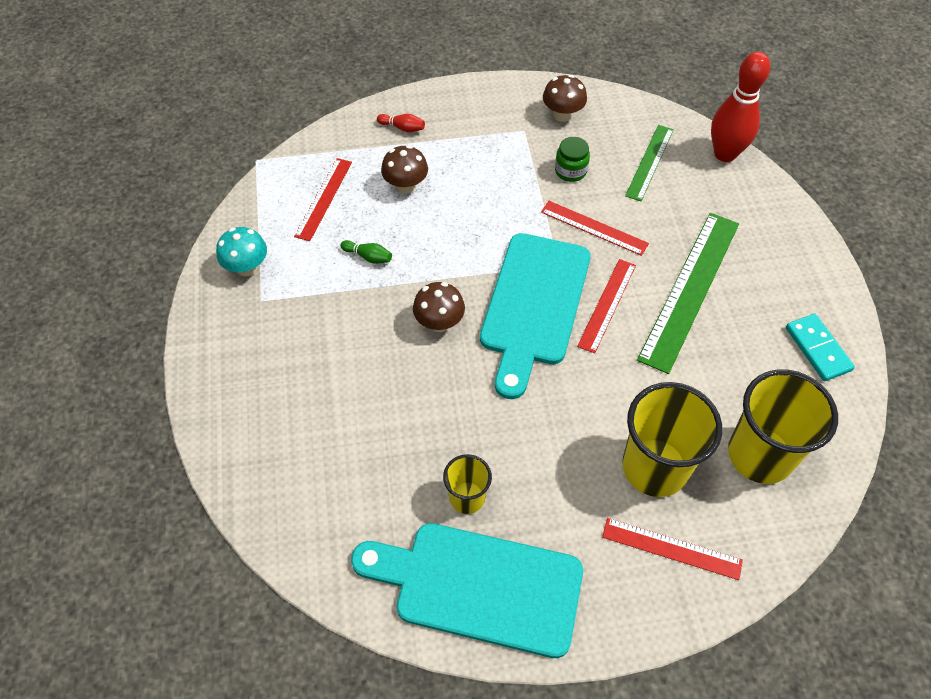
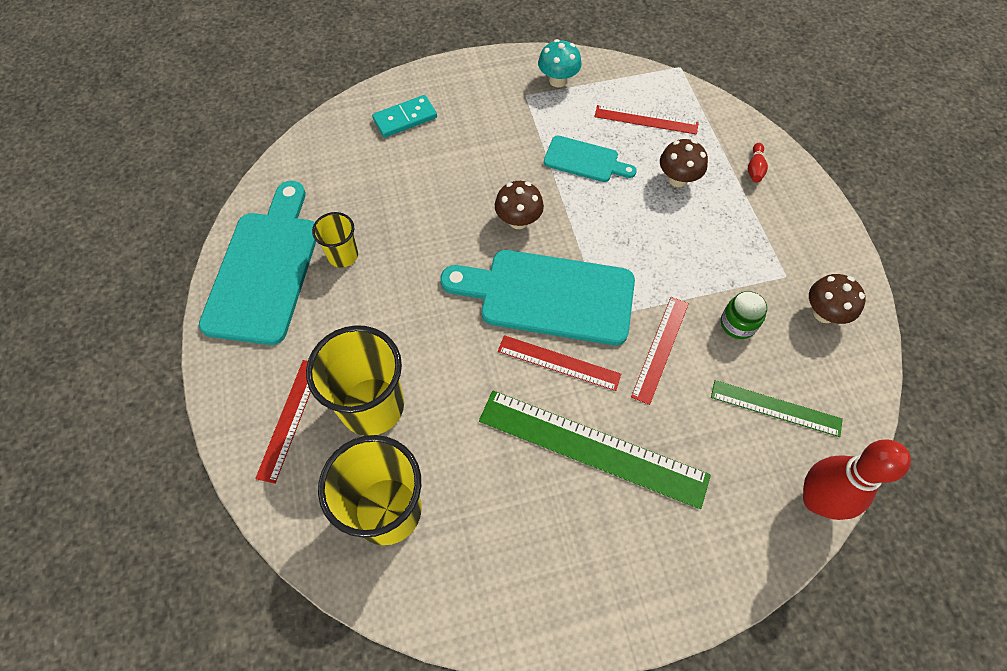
camera: 85 degrees right, 5 degrees up
(368, 257) = (584, 160): green bowling pin -> turquoise cutting board
(817, 349) = (527, 590): turquoise domino -> turquoise domino (405, 118)

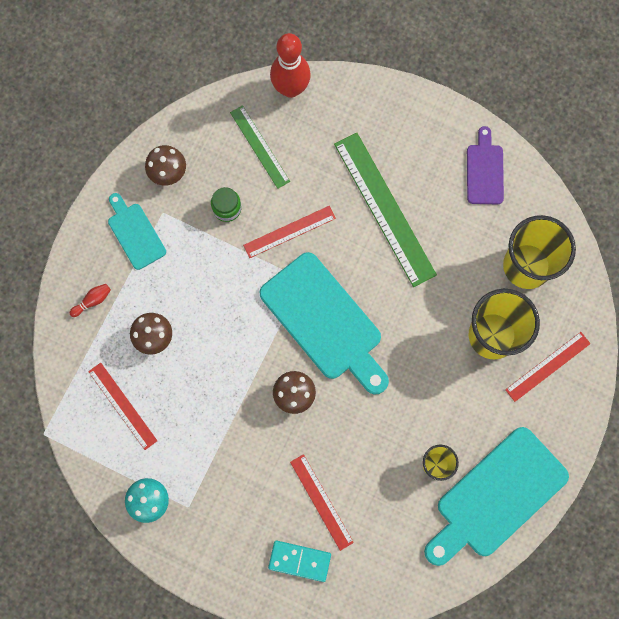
camera: 140 degrees left, 15 degrees up
(521, 587) = (484, 171): none -> purple cutting board
(558, 363) = (358, 272): red ruler -> red ruler (321, 502)
(584, 160) = (202, 407): turquoise cutting board -> turquoise cutting board (135, 233)

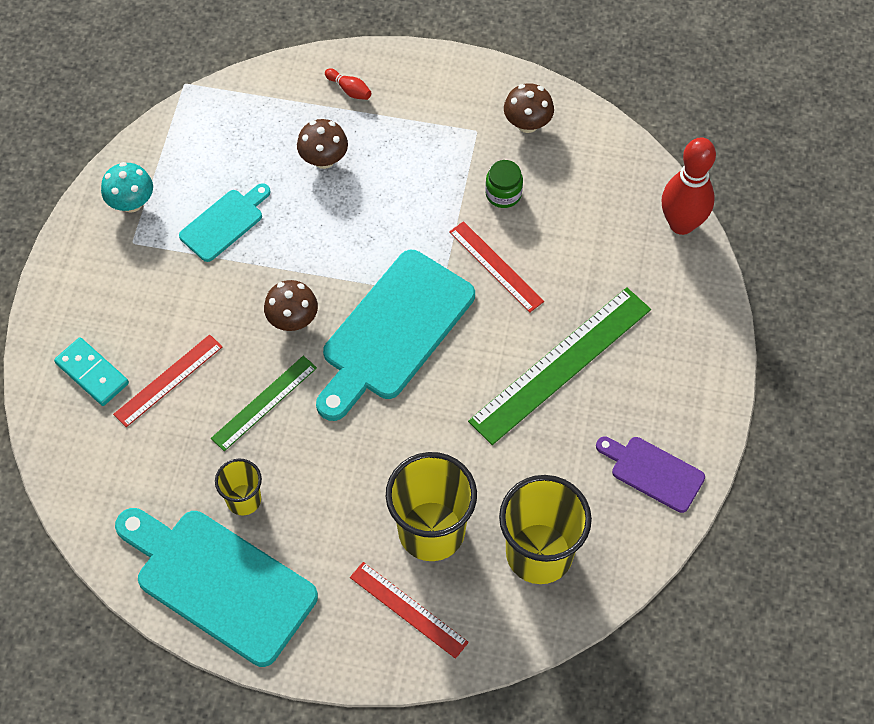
camera: 75 degrees right, 15 degrees down
(122, 406) = (235, 149): red ruler -> none
(135, 233) = (442, 110): turquoise cutting board -> turquoise cutting board (224, 223)
(260, 147) = (593, 209): green ruler -> green ruler (264, 403)
(299, 561) = (92, 373): turquoise domino -> turquoise domino turned 45 degrees counterclockwise
(484, 171) = (653, 472): purple cutting board -> purple cutting board turned 135 degrees counterclockwise

